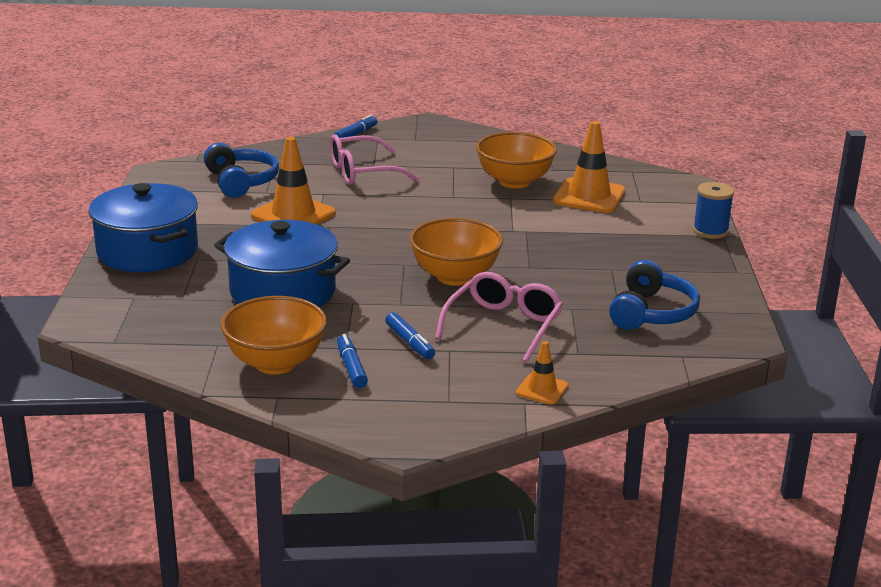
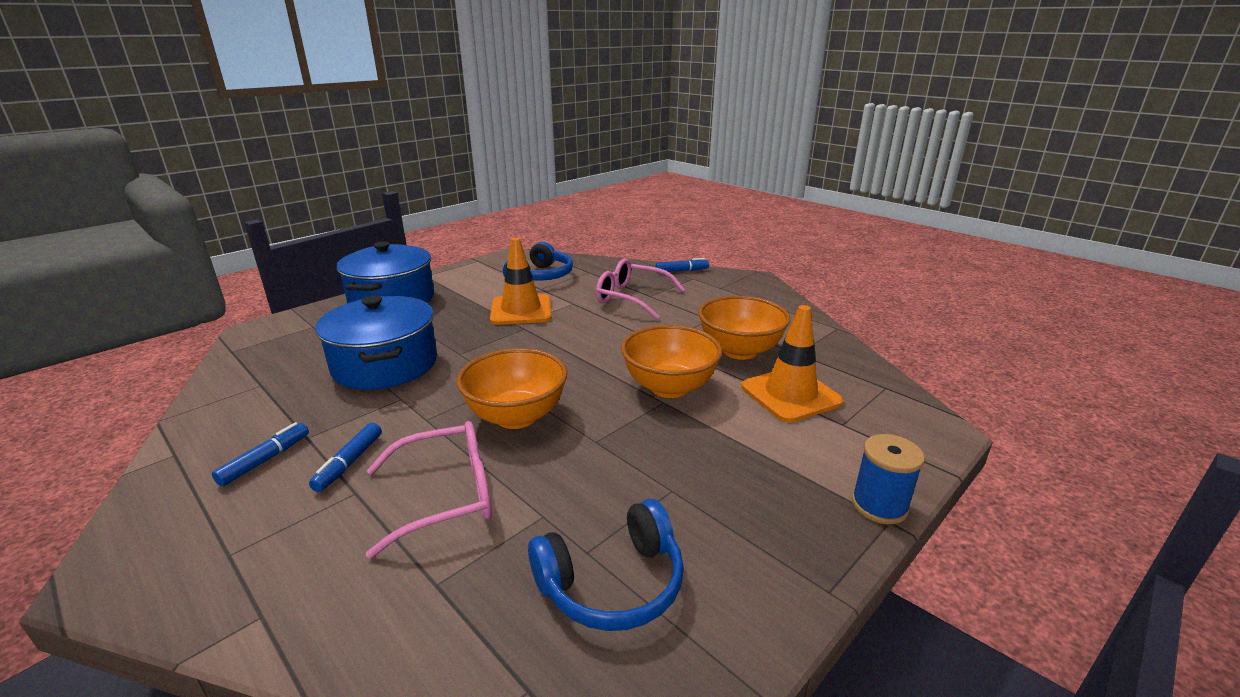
camera: 45 degrees right, 0 degrees up
(275, 363) = (244, 422): orange bowl -> orange bowl (669, 387)
(542, 389) = (309, 610): orange traffic cone -> none

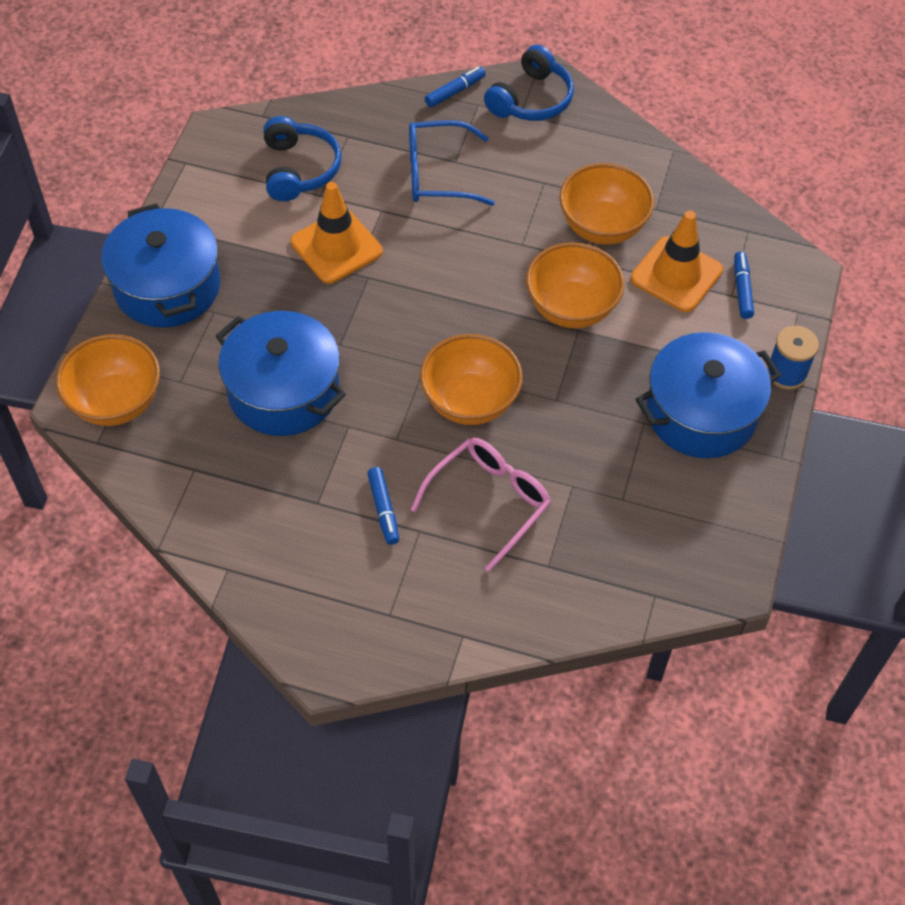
camera: 30 degrees left, 30 degrees up
(265, 460) = (312, 538): blue marker -> blue marker (742, 289)
(276, 337) = (116, 402): none -> orange bowl
(612, 583) = (654, 513): blue headphones -> blue headphones (531, 99)
(631, 298) = (437, 174): pink glasses -> blue glasses
(746, 505) = (701, 413): none -> blue pot

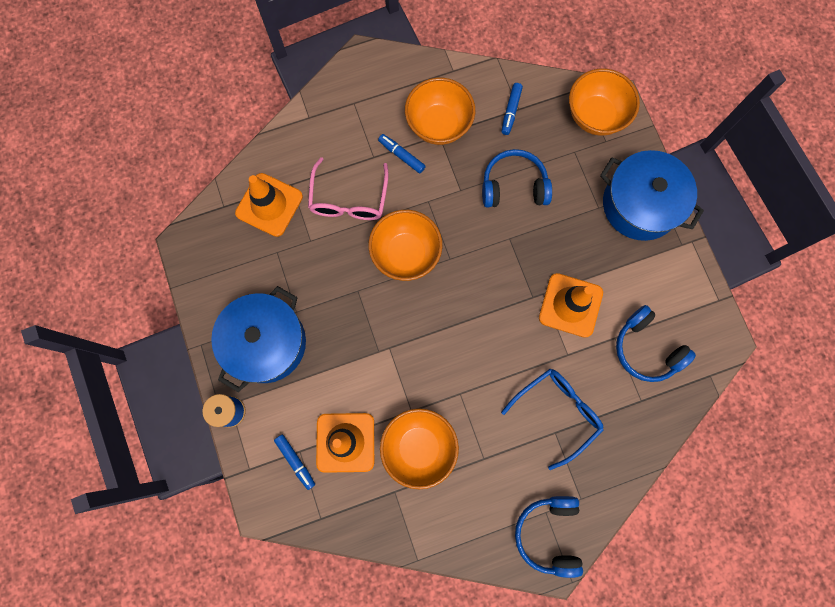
camera: 145 degrees right, 20 degrees up
(284, 391) = (513, 186): blue pot -> blue headphones
(455, 91) = (606, 499): blue marker -> blue marker (511, 111)
(571, 308) = (394, 364): orange bowl -> orange bowl (439, 125)
(594, 559) = (269, 205): none -> orange traffic cone

